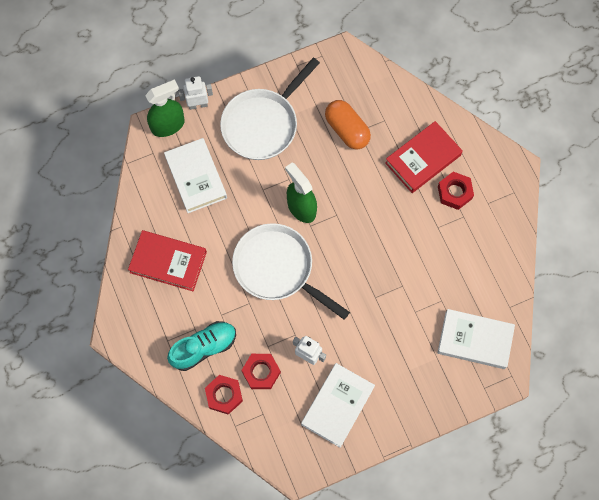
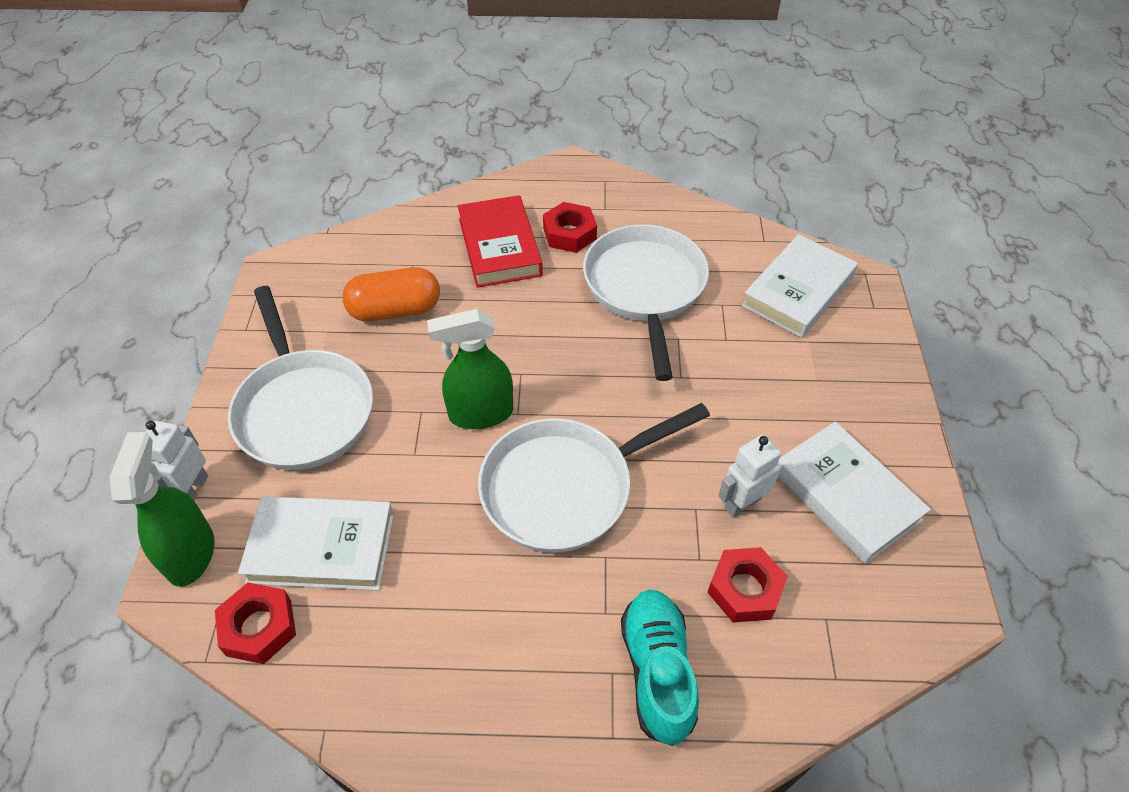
camera: 65 degrees left, 20 degrees down
(168, 262) = (453, 666): red book -> none
(224, 395) = (767, 673): red nut -> red nut (259, 627)
(431, 253) = (645, 289): none -> white pan

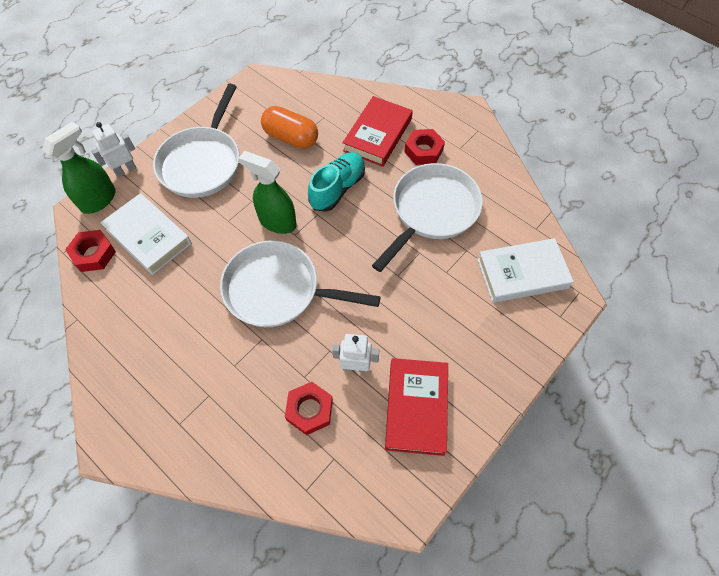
camera: 40 degrees right, 10 degrees up
(657, 671) = (228, 412): turquoise shoe -> turquoise shoe (337, 189)
(846, 495) = (416, 407): white book -> red book

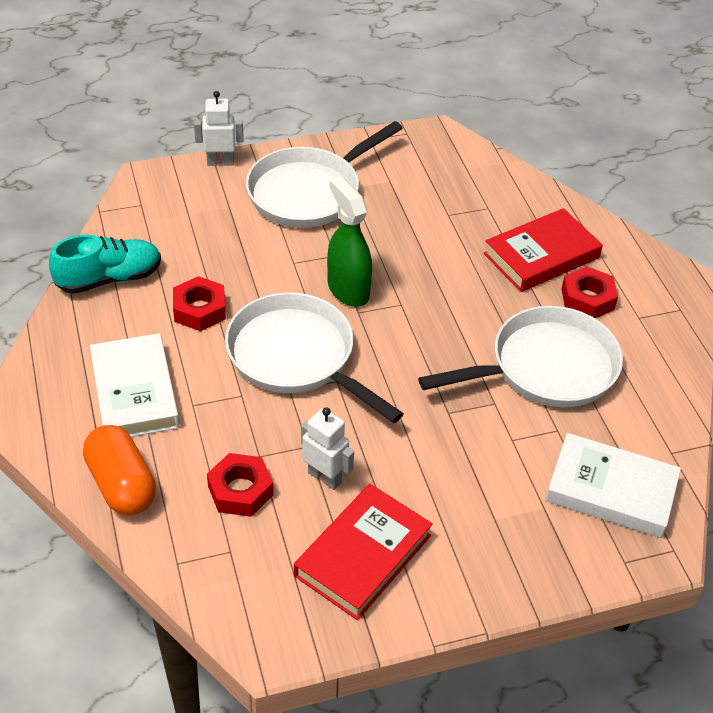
camera: 30 degrees right, 15 degrees down
(93, 254) = (129, 227): red nut -> red nut (199, 310)
(99, 200) = (172, 178): green spray bottle -> none
(148, 237) = (196, 237): white book -> white book (134, 392)
(291, 137) = (431, 212): orange capsule -> orange capsule (122, 484)
(337, 189) = (445, 289): turquoise shoe -> turquoise shoe (109, 279)

